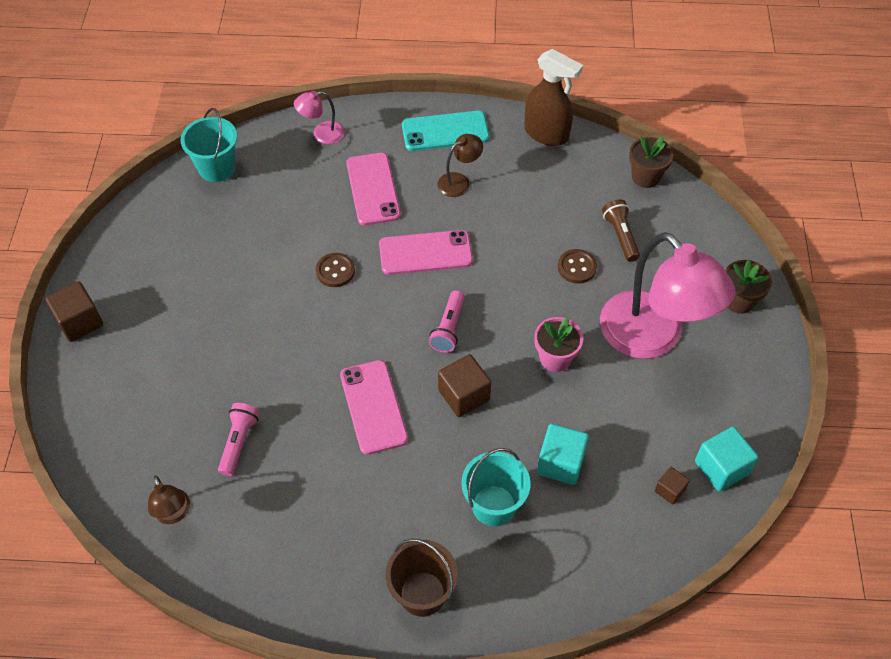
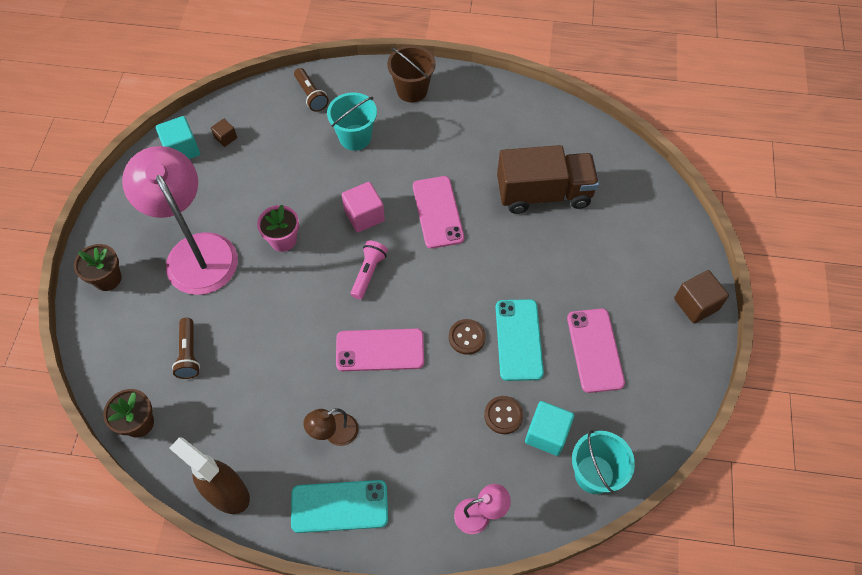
camera: 175 degrees left, 5 degrees up
(173, 514) = (586, 148): brown lamp -> none
(239, 442) = (543, 193): pink flashlight -> brown truck
(280, 273) = (518, 339): none -> turquoise phone
(373, 189) = (426, 431): pink phone -> pink phone (595, 350)
(464, 395) = (364, 215): brown cube -> pink cube
(560, 463) = (300, 161): turquoise cube -> turquoise cube (547, 434)
(570, 571) = (311, 95): none -> brown flashlight
(577, 267) = (241, 323): brown button -> brown button (503, 415)

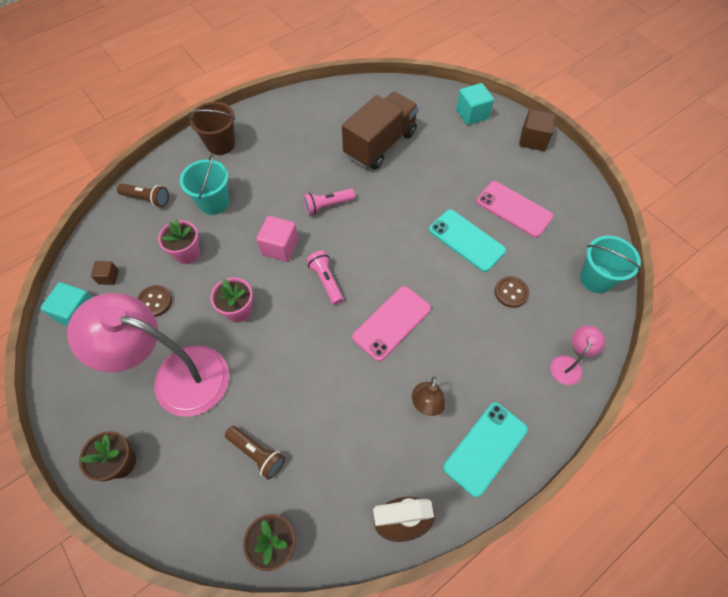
camera: 45 degrees left, 0 degrees up
(294, 164) = (187, 253): none -> pink flower pot
(438, 212) = (327, 206): pink phone -> pink flashlight
(466, 337) = (435, 266): brown button -> brown button (155, 302)
(547, 434) = (546, 280): turquoise cube -> turquoise cube (472, 114)

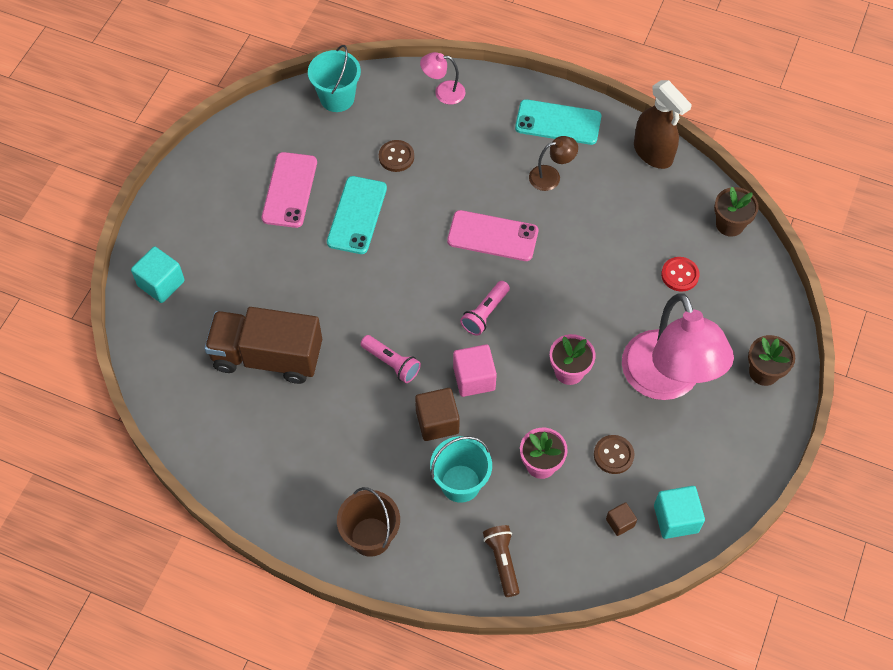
camera: 120 degrees left, 0 degrees up
(257, 453) = (680, 275): brown flashlight -> red button
(533, 140) = (172, 207): brown cube -> brown cube (437, 422)

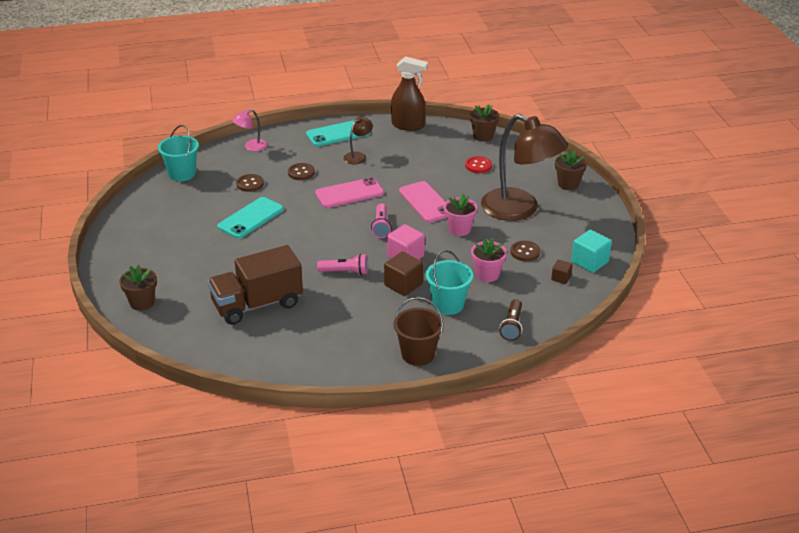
camera: 35 degrees left, 25 degrees down
(161, 283) = (142, 303): turquoise cube -> brown flower pot
(290, 190) = (192, 225): pink phone -> pink phone (426, 202)
(357, 215) = (251, 218): turquoise phone -> turquoise phone turned 60 degrees clockwise
(465, 169) = (301, 173): none -> brown button
(502, 561) = (512, 326): brown flashlight -> brown flashlight turned 120 degrees counterclockwise
(666, 381) = (520, 210): pink lamp -> brown lamp

